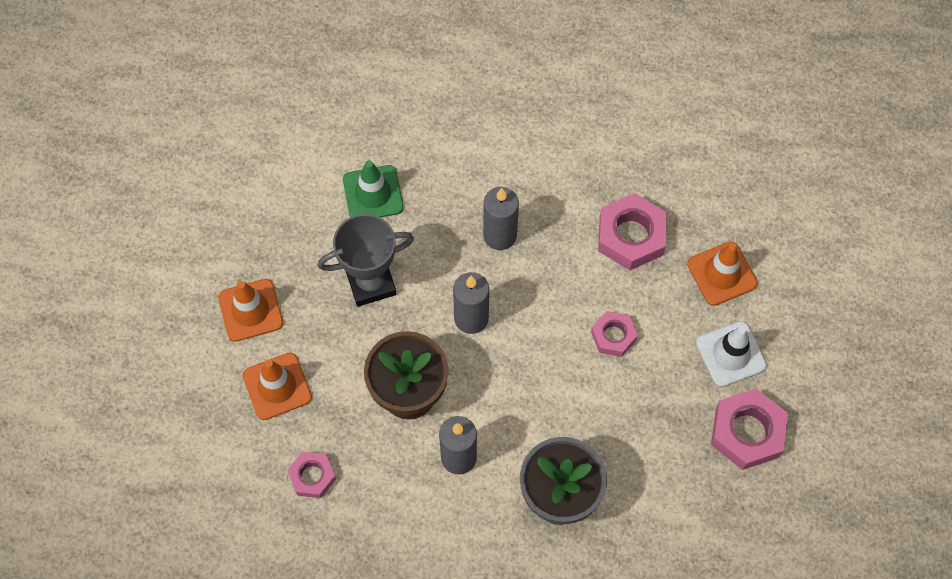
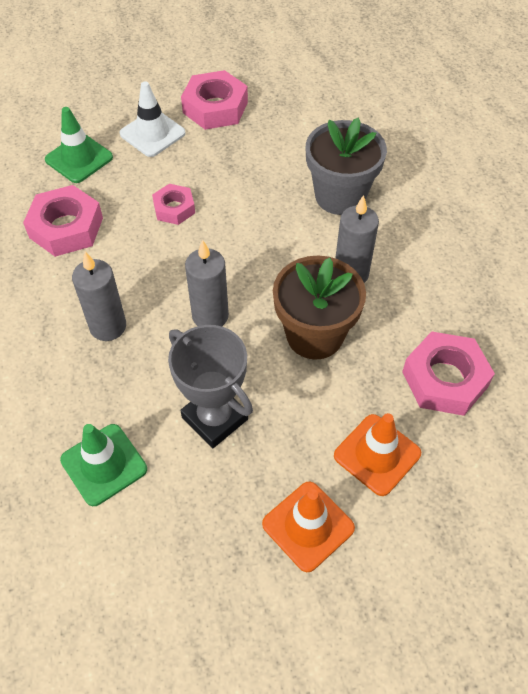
camera: 115 degrees left, 10 degrees down
(312, 476) = (445, 379): pink nut -> pink nut, size x1.66
(722, 274) = (79, 158): orange traffic cone -> green traffic cone

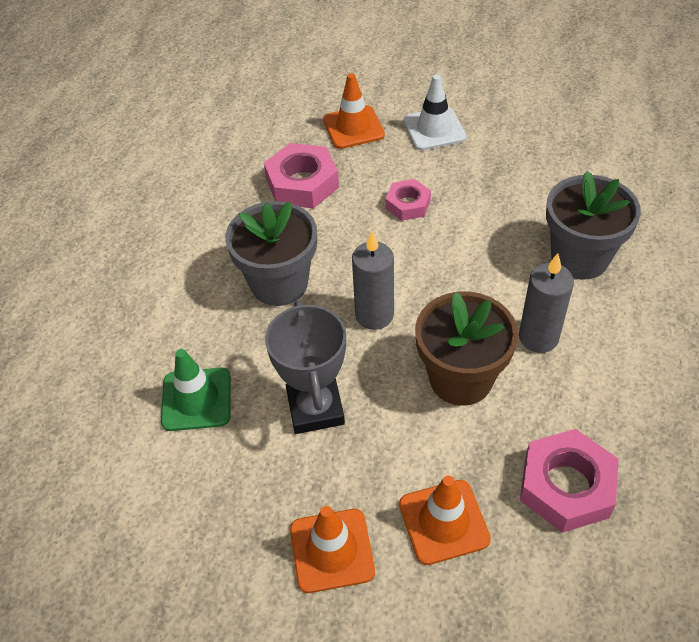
camera: 35 degrees right, 5 degrees down
(79, 158) = (353, 127): green traffic cone -> orange traffic cone
(108, 326) = (279, 283): grey candle -> grey flower pot
(215, 107) = (510, 126): pink nut -> none

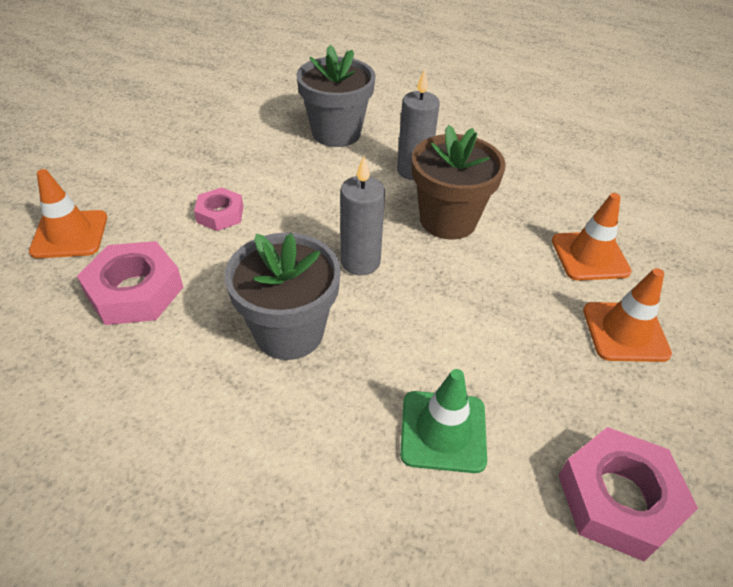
camera: 85 degrees left, 5 degrees down
(315, 408) = (468, 323): grey trophy -> none
(434, 129) = (121, 178): white traffic cone -> none
(566, 486) = (554, 187): pink nut -> pink nut (618, 499)

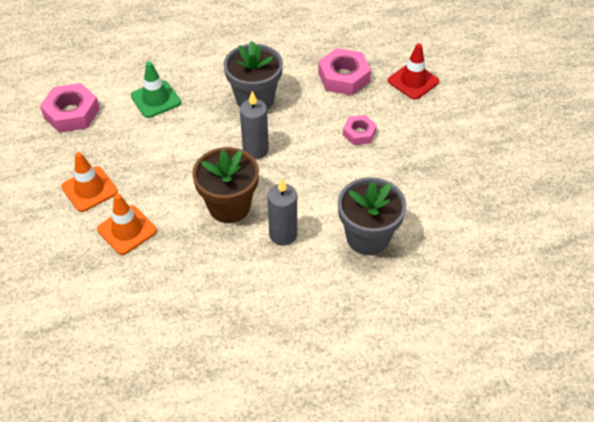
camera: 145 degrees right, 5 degrees up
(70, 234) = (413, 81): orange traffic cone -> red traffic cone

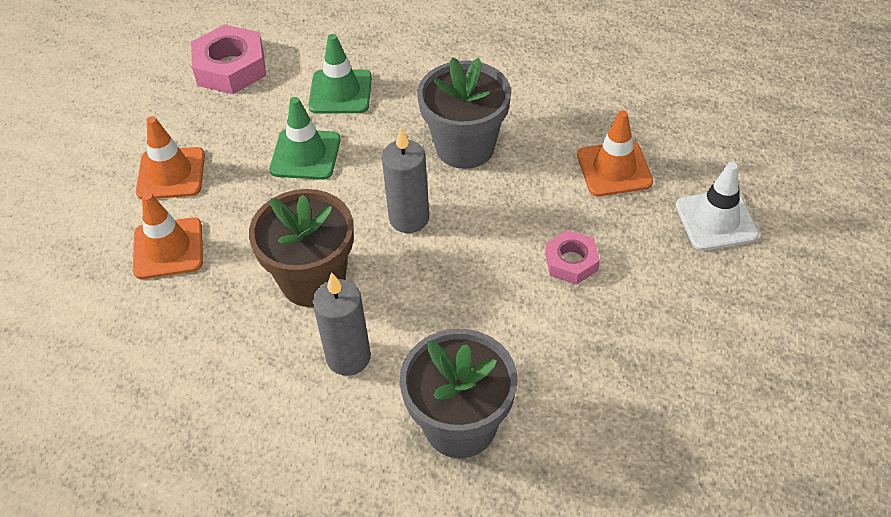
camera: 35 degrees right, 0 degrees up
(165, 142) = (305, 155): none -> green traffic cone
(344, 77) = (614, 169): pink nut -> orange traffic cone
(413, 81) = (716, 220): red traffic cone -> white traffic cone

